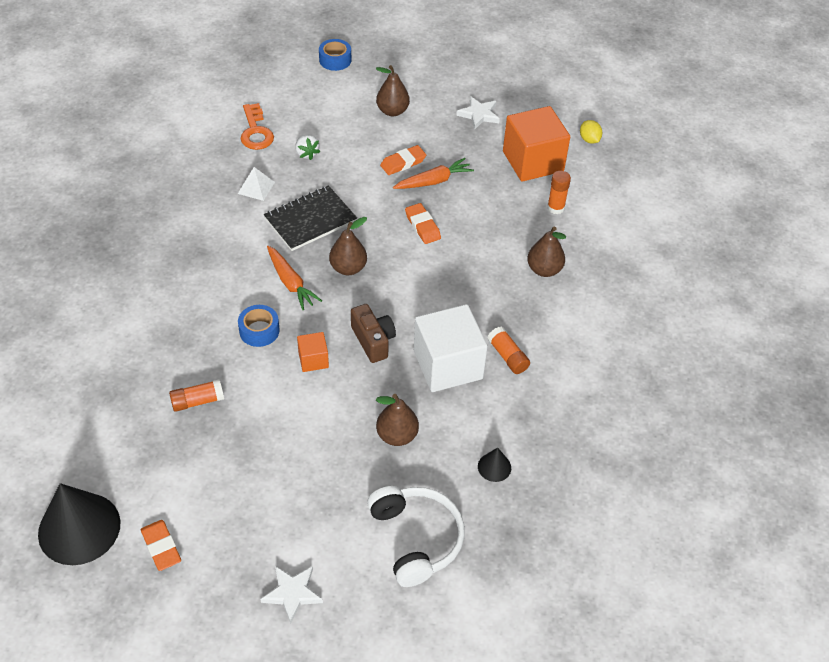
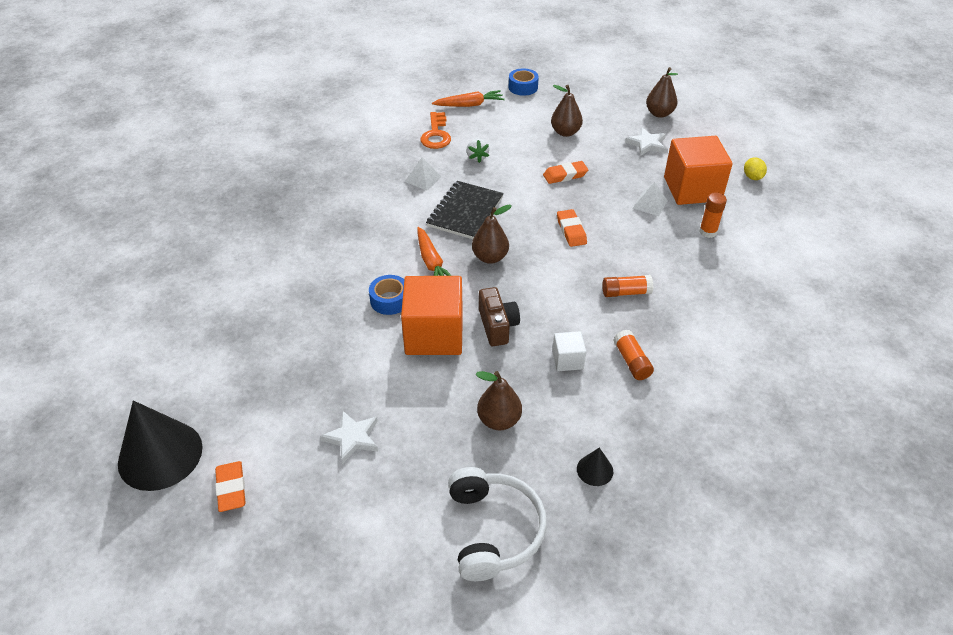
camera: 15 degrees right, 5 degrees down
(197, 401) = (312, 355): orange glue stick -> orange glue stick (626, 292)
(292, 593) = (347, 563): white star -> white star (352, 438)
(310, 220) = (465, 212): black notebook -> black notebook turned 45 degrees counterclockwise
(313, 360) = (434, 334): orange cube -> orange cube, size x2.09
(434, 181) = (591, 194): orange carrot -> orange carrot (469, 105)
(448, 365) = (567, 360): white cube -> white cube, size x0.48
(494, 185) = (650, 204): none -> white pyramid
(544, 270) = (686, 286): brown pear -> brown pear (659, 113)

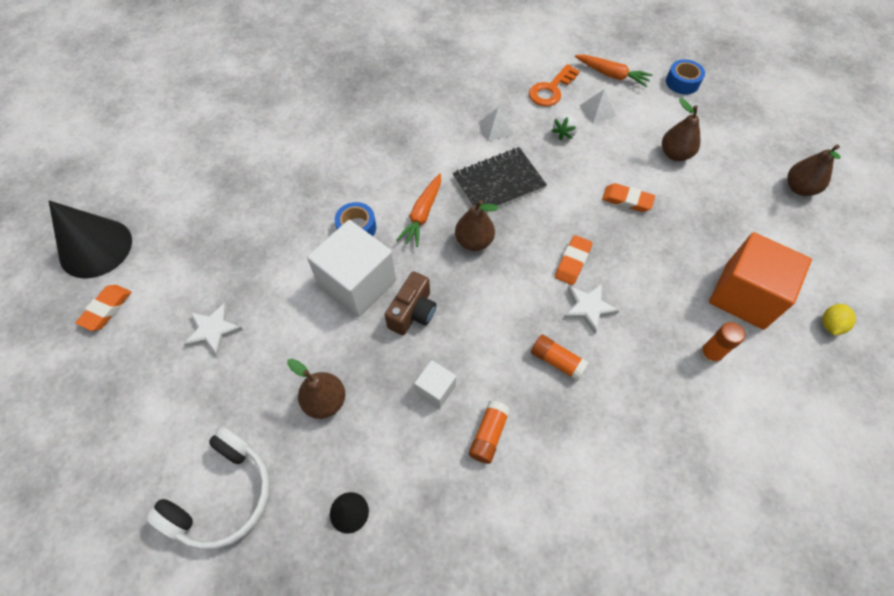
camera: 40 degrees right, 15 degrees up
(434, 334) = (357, 283): orange cube -> white cube
(647, 144) = (748, 215): white star -> white star (588, 308)
(650, 204) = (680, 284): white pyramid -> white pyramid (597, 110)

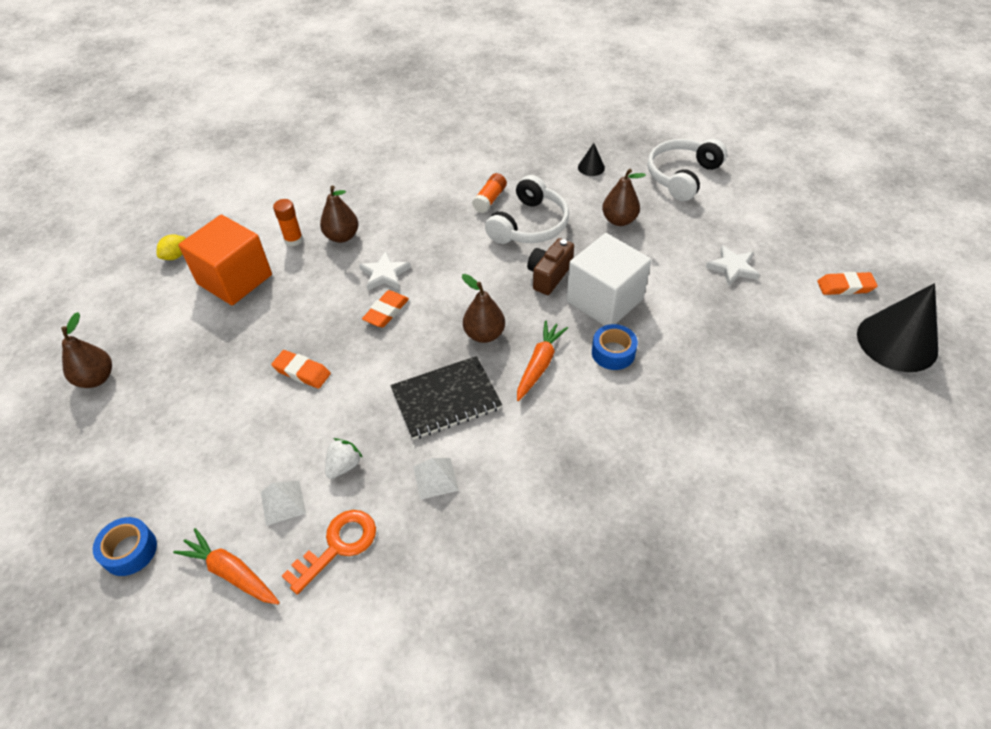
camera: 175 degrees left, 10 degrees down
(106, 309) = (845, 287): orange eraser -> orange eraser turned 60 degrees clockwise
(435, 389) = (529, 225): white cube -> white headphones
(557, 361) = (425, 239): orange glue stick -> none
(675, 154) = (213, 428): brown pear -> brown pear (342, 236)

